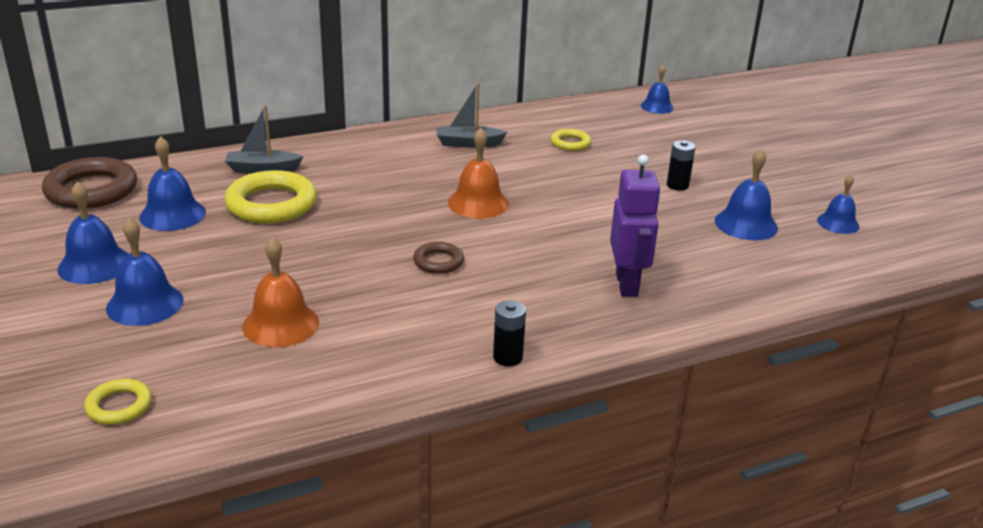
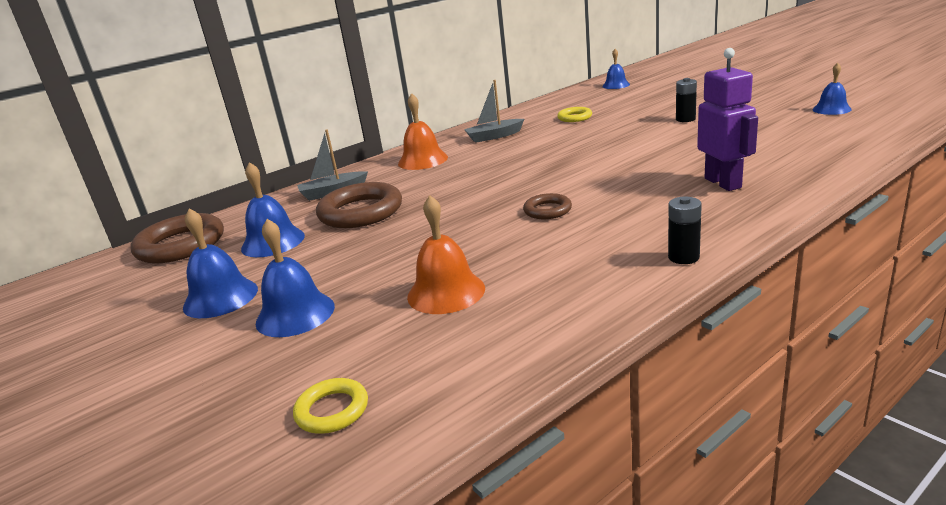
camera: 10 degrees left, 5 degrees down
(271, 204) = (361, 212): yellow ring -> brown ring
(478, 203) = (540, 167): orange bell -> orange bell (423, 160)
(746, 224) = (766, 126): blue bell -> none

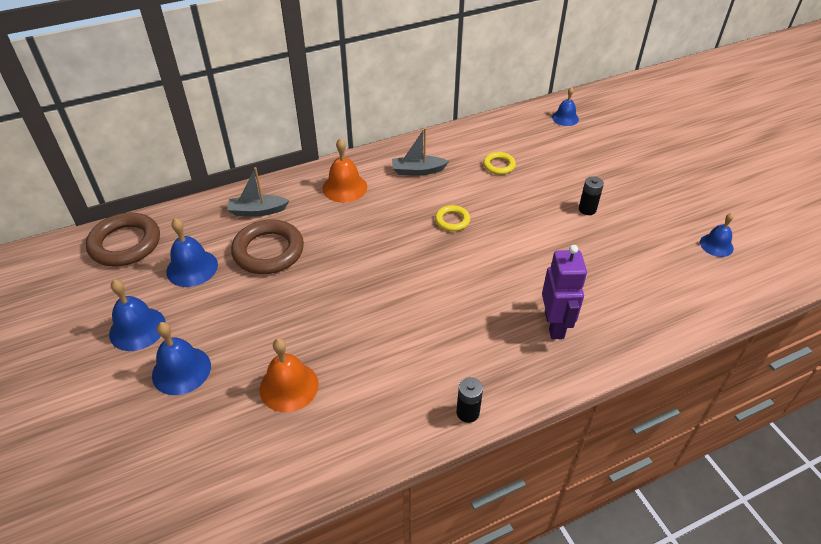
camera: 10 degrees right, 20 degrees up
(332, 410) = (174, 484): yellow ring -> yellow ring (452, 220)
(547, 210) = (405, 308): brown ring -> none

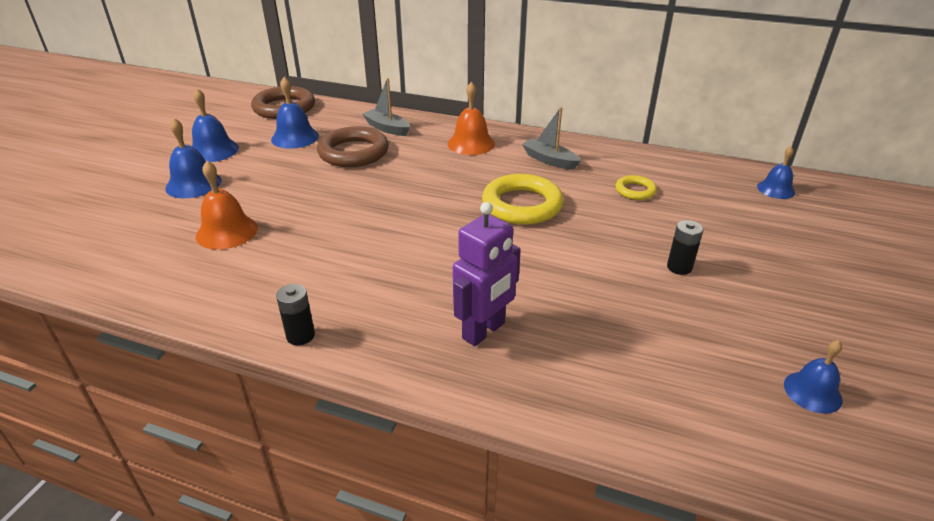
camera: 45 degrees right, 10 degrees down
(452, 220) = (522, 205): yellow ring -> yellow ring, size x1.93

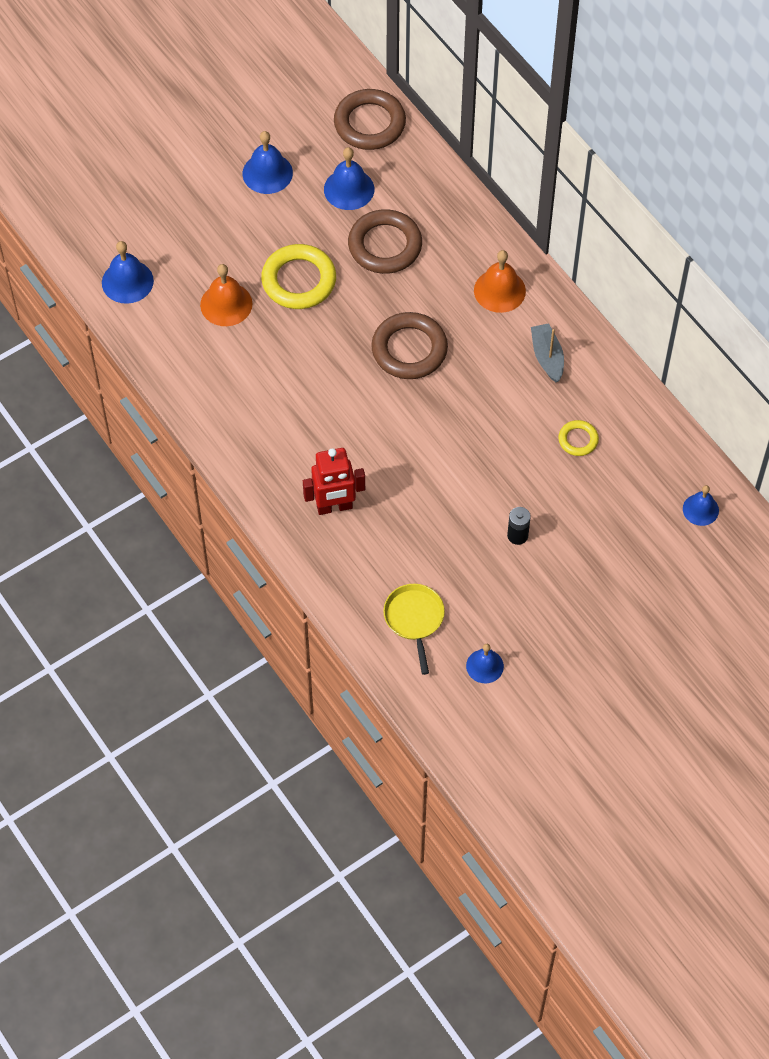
camera: 35 degrees right, 25 degrees up
(193, 184) = (229, 221): blue bell -> blue bell (127, 281)
(300, 335) = (222, 442): black battery -> none
(387, 128) = (442, 219): grey boat -> none
(435, 195) = (409, 349): none -> brown ring
(484, 331) = (334, 507): purple robot -> red robot
(522, 205) = (468, 402): yellow ring -> yellow ring (299, 280)
(687, 389) = (414, 619): none -> yellow pan

